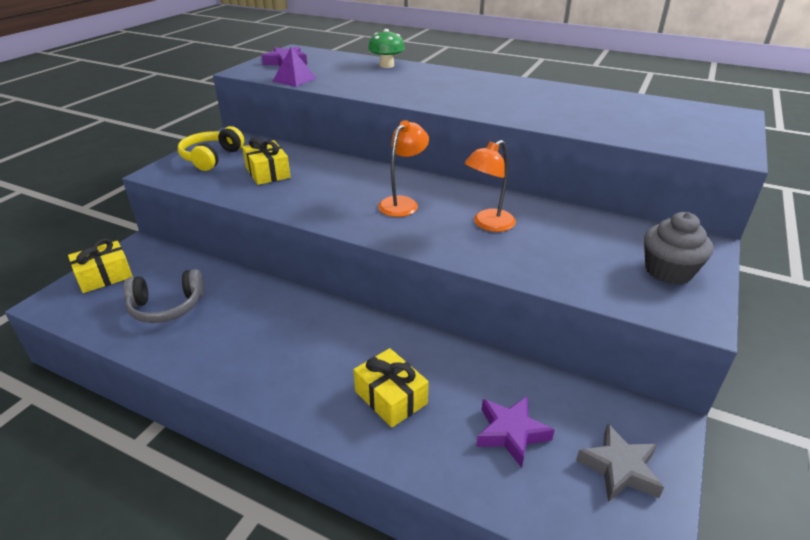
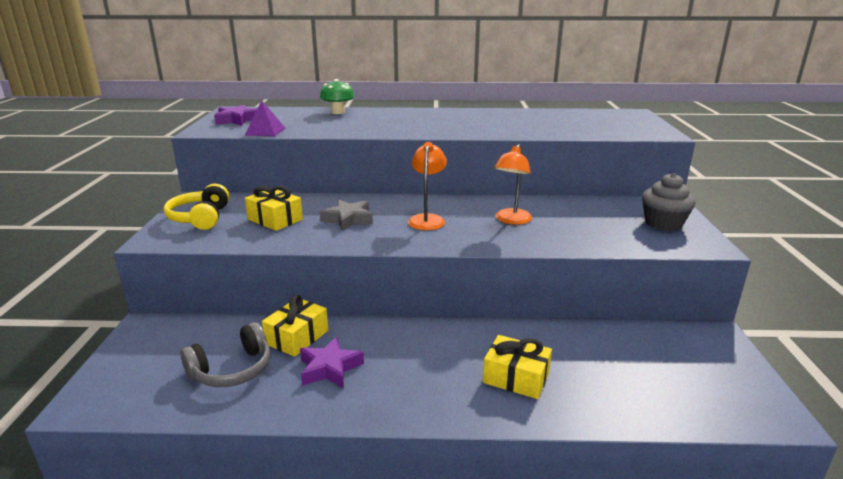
camera: 25 degrees left, 10 degrees down
(104, 276) = (129, 362): yellow gift -> yellow gift (297, 337)
(511, 433) = (627, 372): purple star -> purple star (329, 368)
(619, 468) = (716, 370): grey star -> grey star (348, 219)

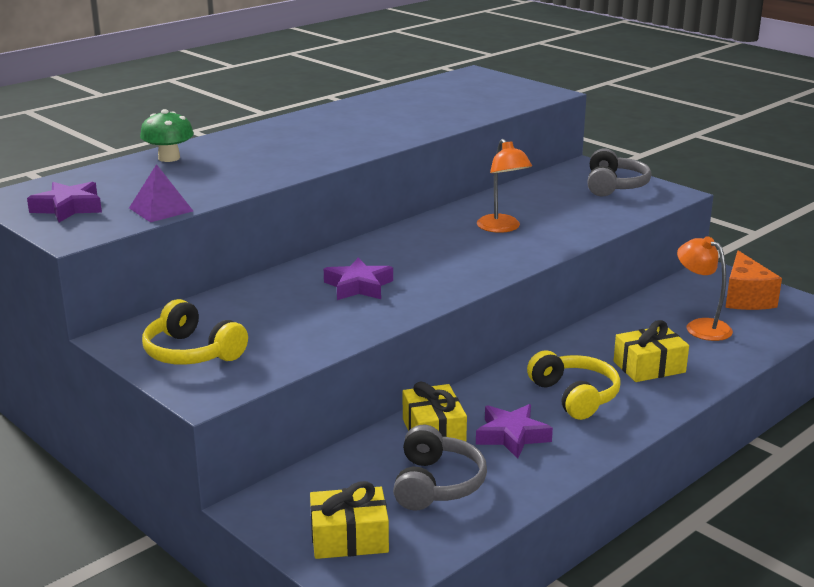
camera: 45 degrees left, 0 degrees up
(275, 219) = (283, 318): yellow gift -> yellow gift (349, 538)
(348, 219) = (358, 286): grey star -> purple star
(421, 366) = (575, 396): none -> yellow headphones
(427, 219) = (431, 256): orange lamp -> orange lamp (701, 326)
(663, 223) = (614, 186): grey cupcake -> grey headphones
(712, 370) = (745, 298): none -> orange cheese

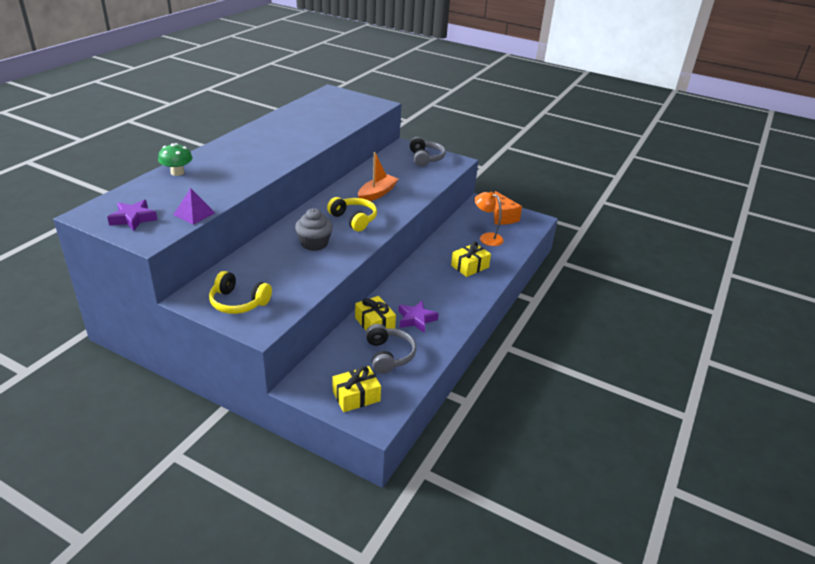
camera: 20 degrees left, 10 degrees up
(358, 286) = (314, 243): purple star -> grey cupcake
(502, 228) = (377, 194): orange lamp -> orange boat
(575, 396) = (439, 290): yellow headphones -> yellow headphones (354, 219)

